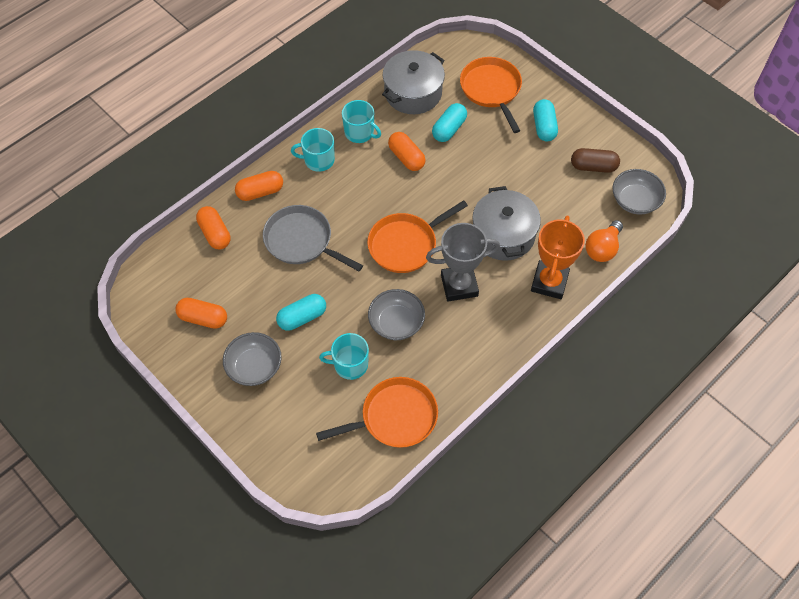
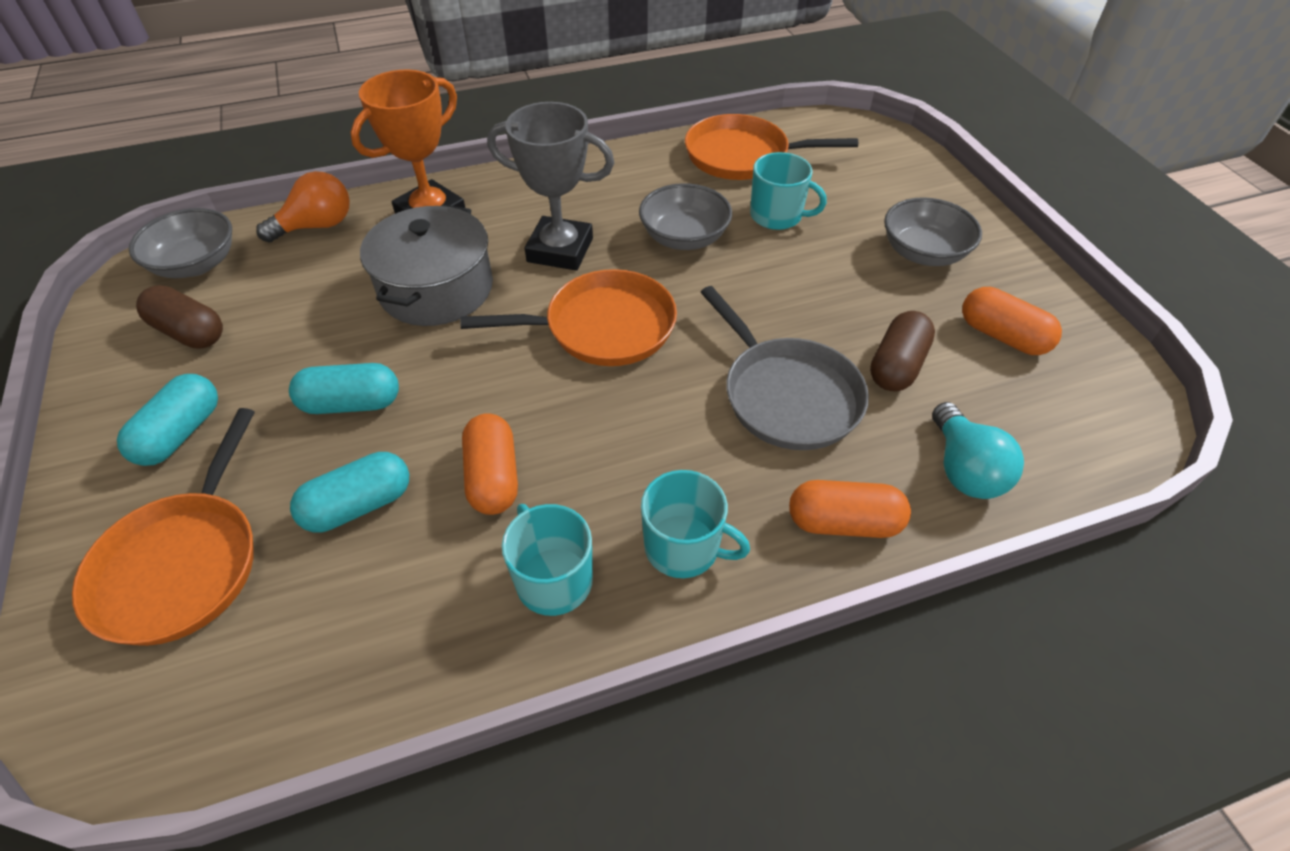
camera: 155 degrees left, 10 degrees down
(215, 233) = (964, 469): orange capsule -> turquoise light bulb
(254, 278) = (897, 366): none -> brown capsule
(302, 317) = (828, 286): turquoise capsule -> turquoise capsule (351, 403)
(413, 93) = (356, 639): grey pot -> none

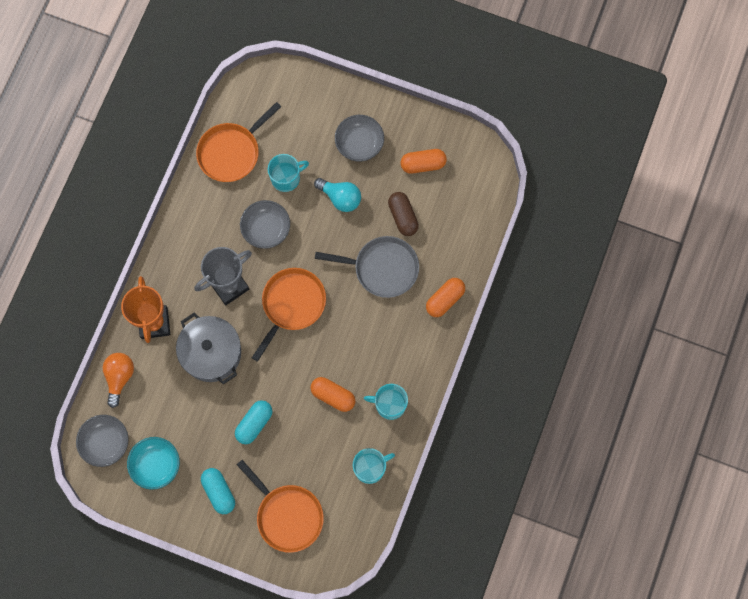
camera: 50 degrees left, 25 degrees up
(189, 332) = (156, 465): brown capsule -> turquoise bowl
(359, 505) = (308, 447): turquoise capsule -> none
(683, 547) = (412, 356): turquoise mug -> turquoise mug (370, 468)
(964, 469) = (459, 242): turquoise light bulb -> turquoise light bulb (340, 198)

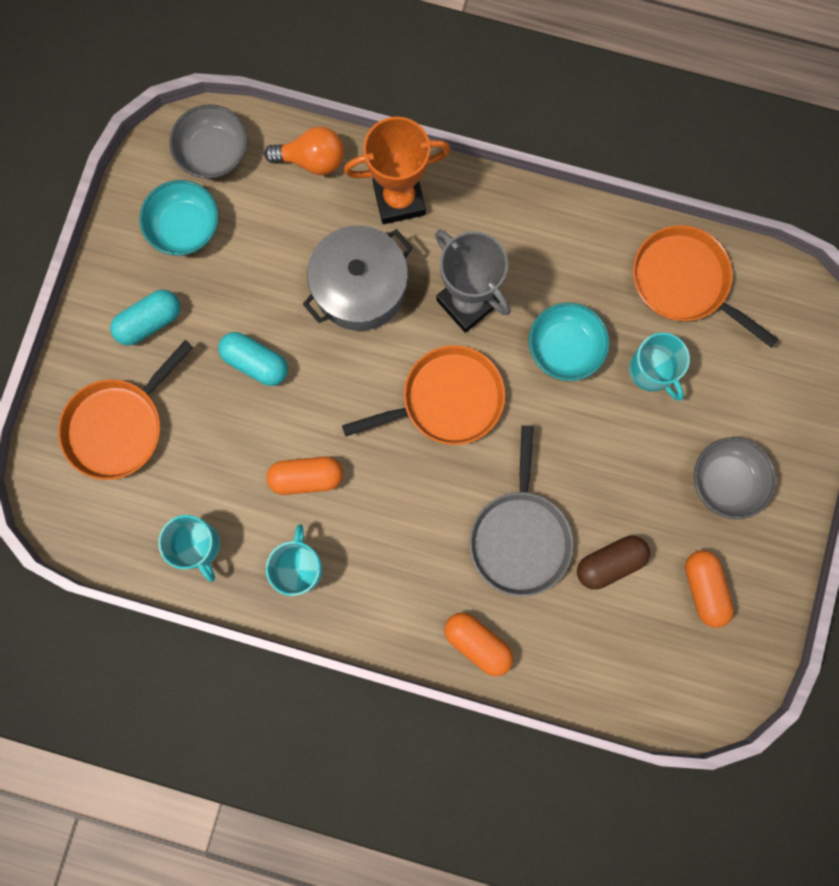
camera: 85 degrees right, 5 degrees up
(266, 229) = (564, 348): grey bowl -> turquoise bowl
(292, 304) = (446, 400): orange pan -> orange pan turned 45 degrees counterclockwise
(333, 396) = (306, 477): orange capsule -> orange capsule turned 60 degrees clockwise
(340, 198) = (629, 459): turquoise light bulb -> none

